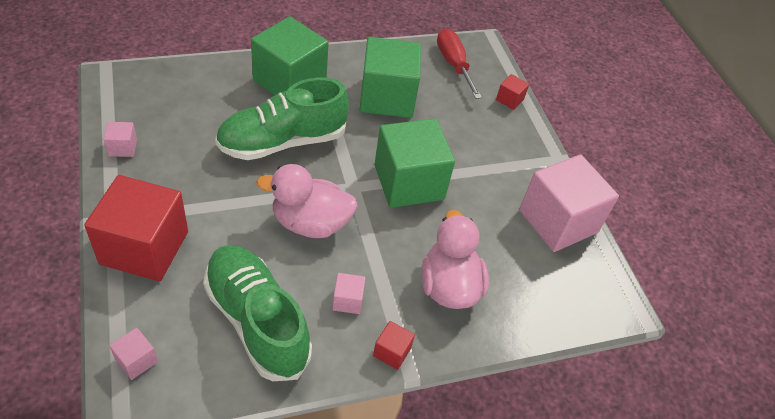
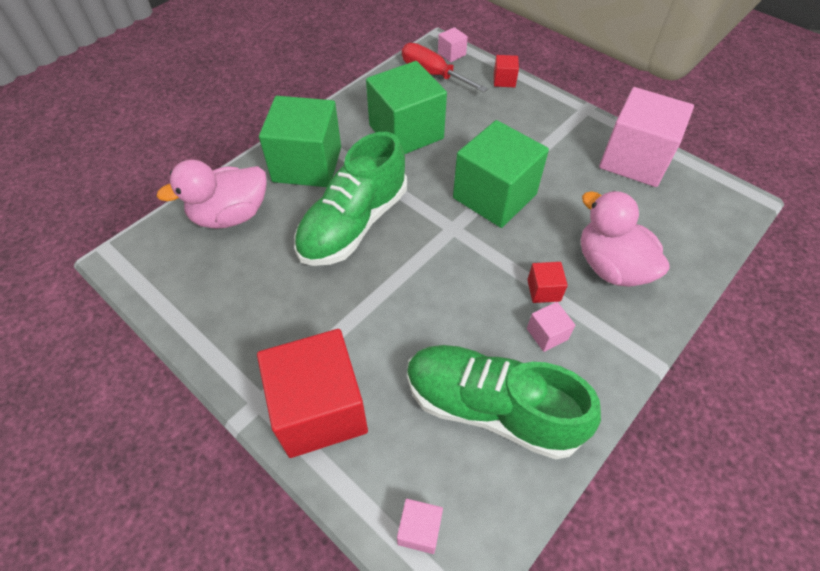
camera: 25 degrees left, 5 degrees up
(122, 147) = (203, 322): pink cube -> pink cube (451, 54)
(310, 223) = (449, 284): pink duck -> pink duck (231, 215)
(392, 352) = (624, 355): red cube -> red cube (543, 290)

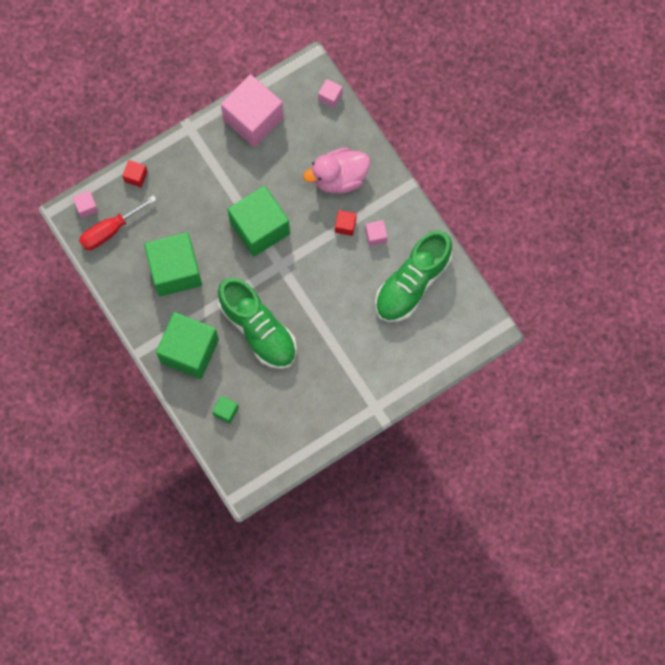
camera: 75 degrees left, 20 degrees up
(231, 215) = (226, 411): pink duck -> green cube
(320, 409) = (388, 375): red cube -> none
(419, 530) = (465, 338): pink cube -> pink cube (330, 97)

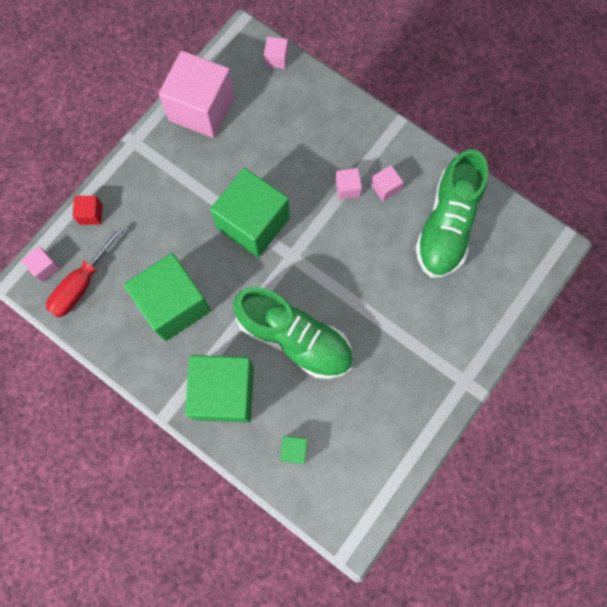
camera: 20 degrees left, 0 degrees up
(339, 178) = (320, 139): pink duck -> none
(345, 225) = (347, 188): red cube -> pink cube

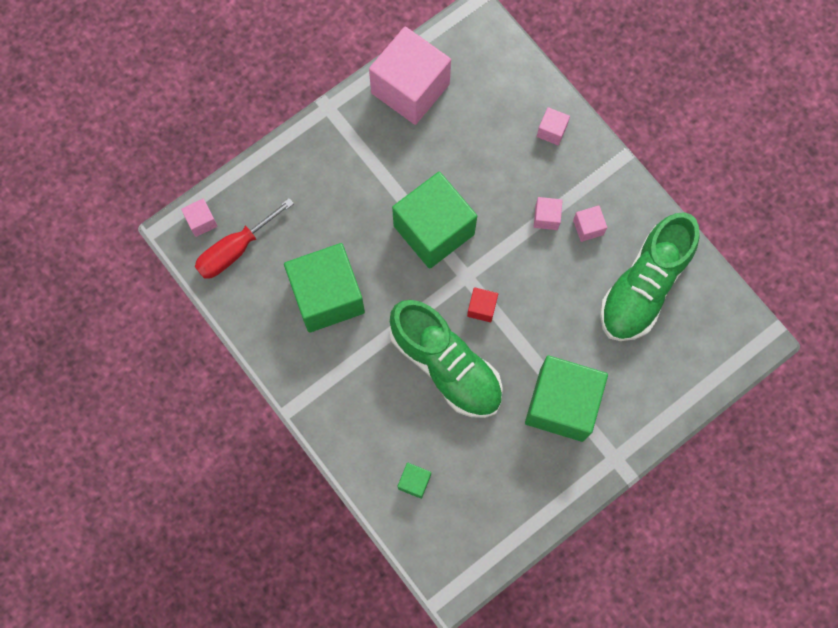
camera: 15 degrees right, 0 degrees up
(91, 214) = (263, 176): red cube -> red cube (481, 308)
(224, 393) = (356, 403): green cube -> green cube (561, 404)
(276, 59) = (507, 52): pink cube -> pink cube (551, 131)

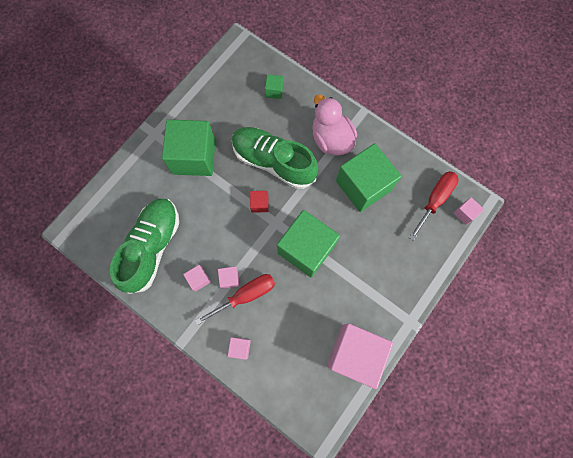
camera: 165 degrees right, 0 degrees up
(350, 379) = (331, 139): none -> pink duck
(530, 191) = (246, 295): none -> red screwdriver

